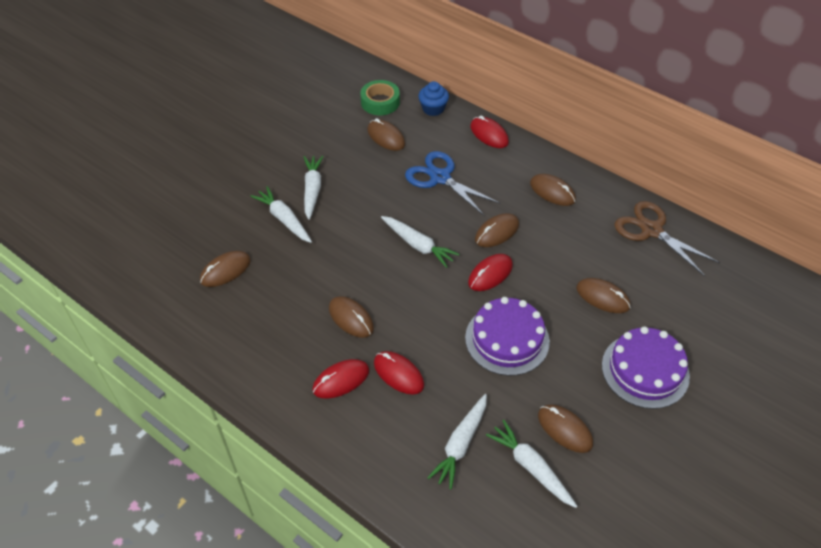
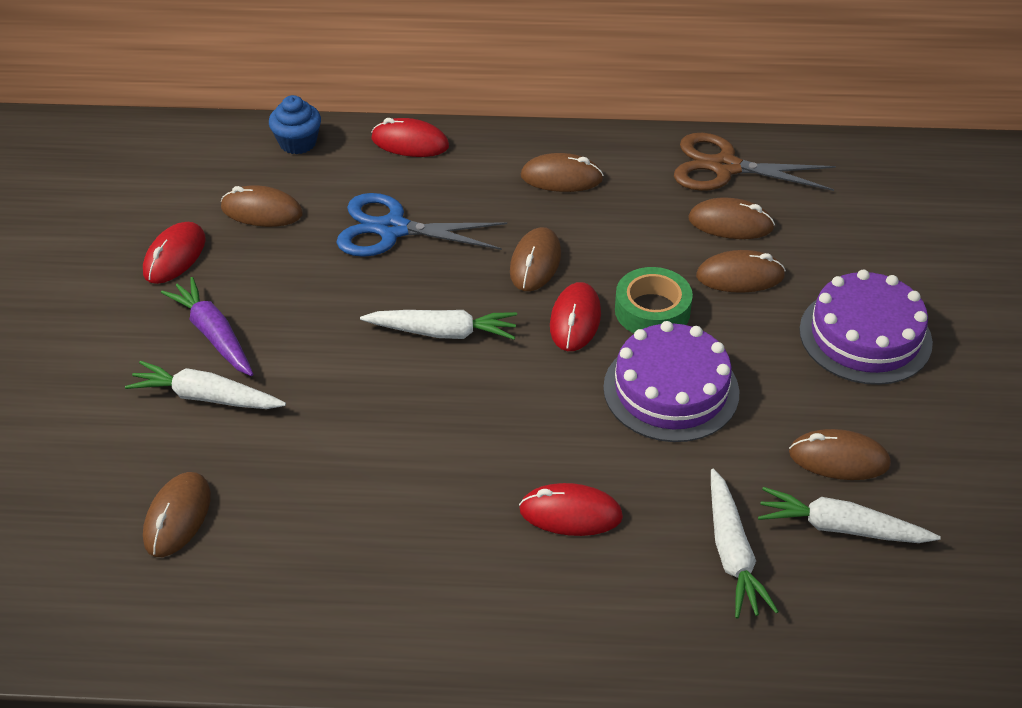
camera: 35 degrees left, 5 degrees down
(312, 190) = (213, 334): white carrot -> purple carrot
(341, 380) = (498, 568): red mouse -> red mouse (174, 256)
(351, 318) = (436, 479): brown mouse -> brown mouse (730, 223)
(380, 102) = (208, 167): green tape -> green tape (652, 310)

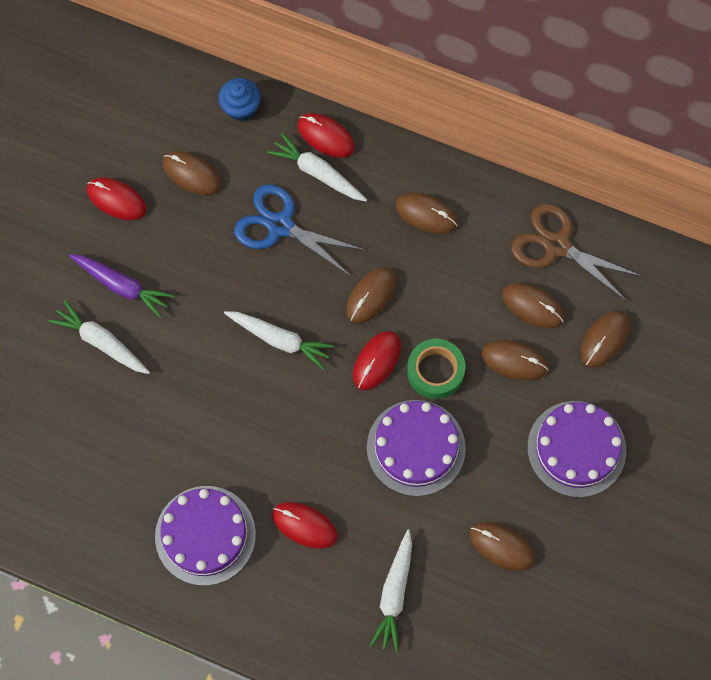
camera: 20 degrees right, 25 degrees up
(174, 256) = (116, 200): red mouse -> red mouse turned 75 degrees clockwise
(177, 517) = (56, 437): brown mouse -> brown mouse (604, 339)
(213, 334) = (122, 286): purple carrot -> purple carrot turned 135 degrees clockwise
(438, 566) = (205, 535): none -> purple cake
(840, 528) = (474, 600): white carrot -> white carrot (317, 173)

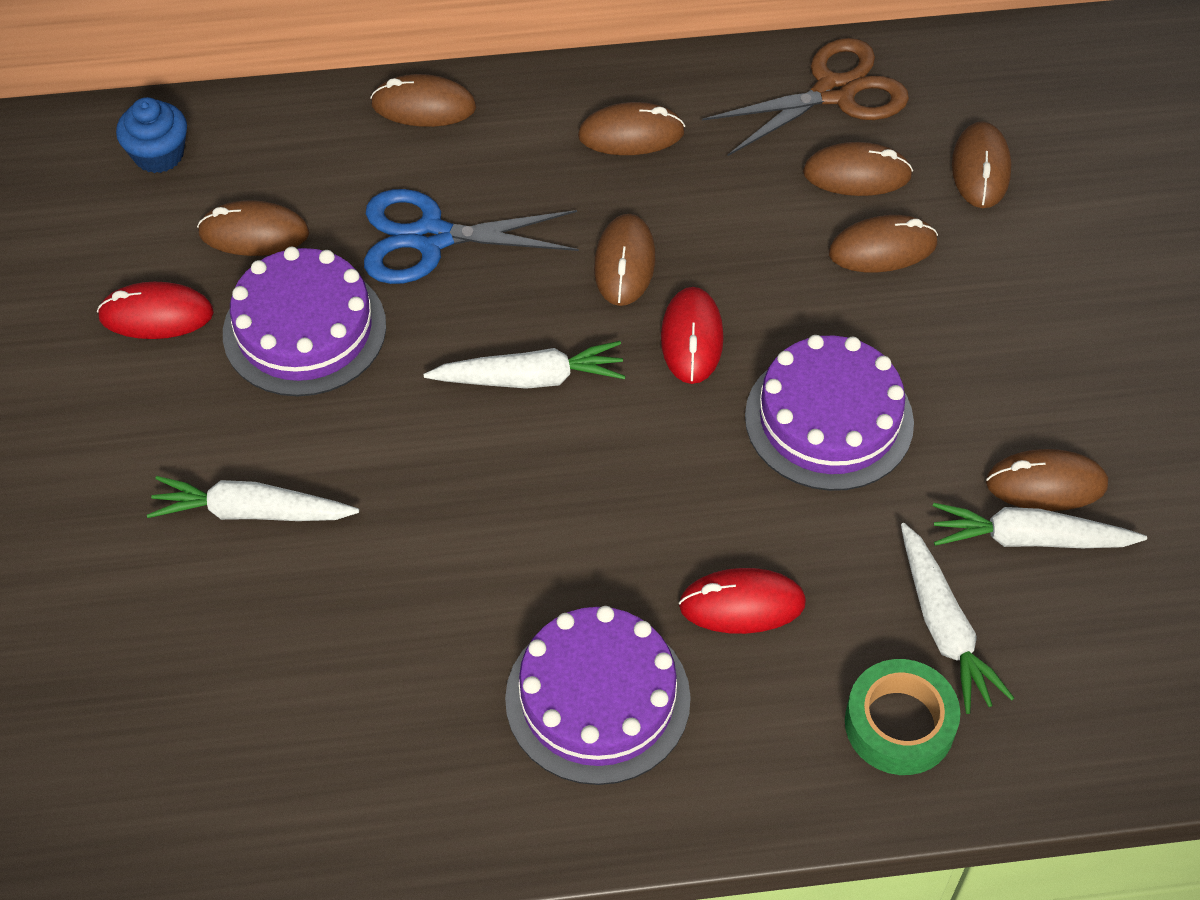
camera: 30 degrees left, 15 degrees down
(122, 286) = (237, 422): purple carrot -> none
(241, 108) = (275, 124): blue cupcake -> blue cupcake (159, 155)
(317, 173) = (441, 153): white carrot -> white carrot (1029, 539)
(326, 136) = (423, 106): red mouse -> brown mouse
(435, 371) = (784, 312): green tape -> green tape (899, 724)
(557, 246) = (834, 92): brown scissors -> brown scissors turned 150 degrees clockwise
(576, 448) = (1048, 312): purple cake -> purple cake (304, 329)

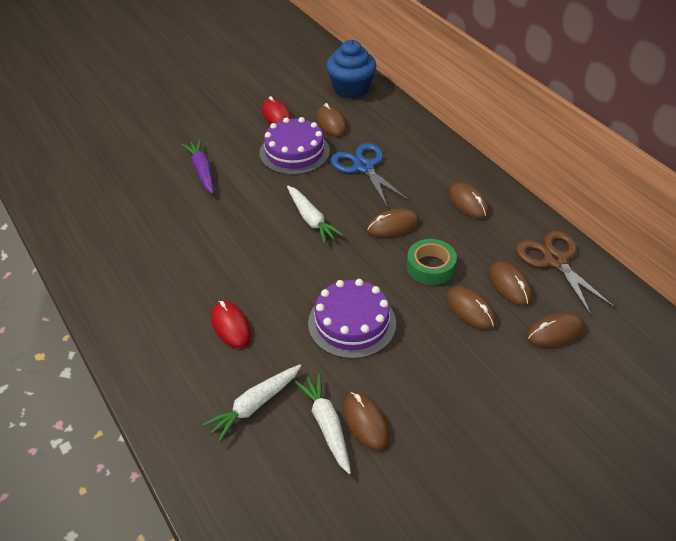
camera: 65 degrees right, 10 degrees down
(159, 155) = (351, 88): blue cupcake -> blue cupcake, size x1.68
(251, 512) = (202, 170): white carrot -> purple carrot
(423, 106) = (431, 140): brown mouse -> none
(597, 698) = (161, 295): purple cake -> none
(691, 338) = (366, 261): red mouse -> none
(834, 92) = (555, 260): brown scissors -> brown scissors turned 150 degrees counterclockwise
(899, 724) = (192, 404): green tape -> green tape (430, 267)

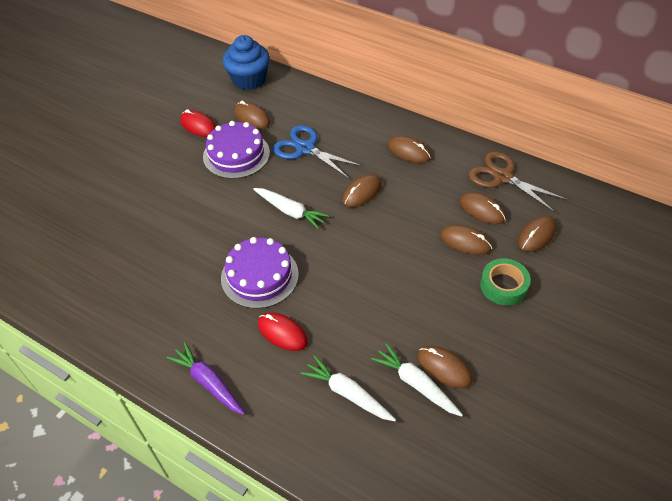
camera: 25 degrees left, 5 degrees up
(202, 170) = (162, 200): purple carrot -> purple carrot (208, 382)
(254, 405) = (347, 393): white carrot -> white carrot turned 105 degrees clockwise
(352, 323) = (381, 289): purple cake -> purple cake (259, 276)
(430, 267) = (413, 217): green tape -> green tape (503, 286)

